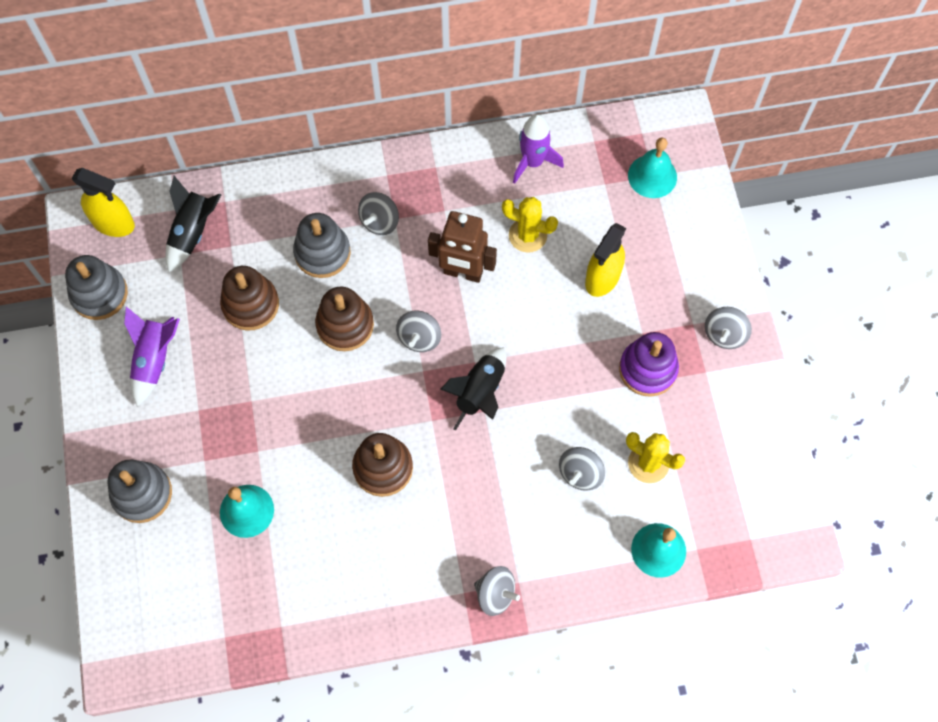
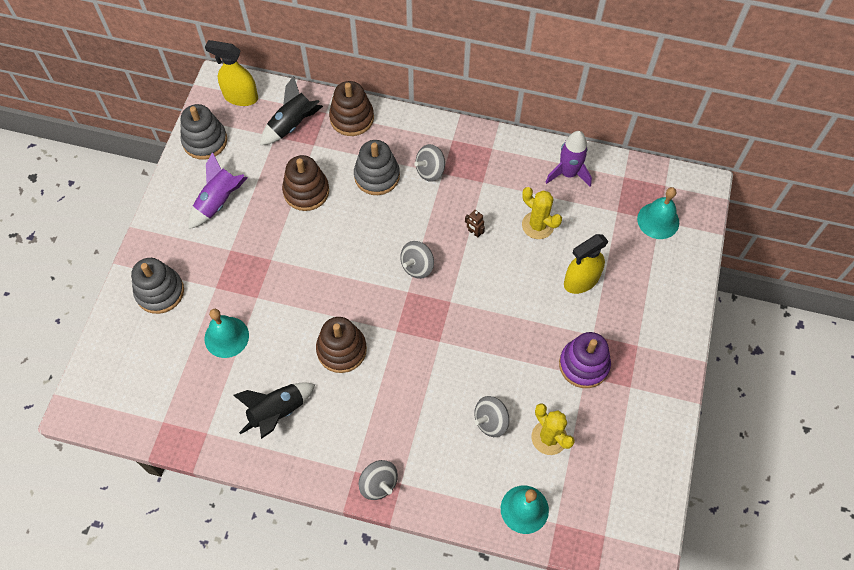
camera: 25 degrees right, 5 degrees down
(114, 223) = (240, 97): yellow spray bottle -> yellow spray bottle turned 150 degrees clockwise
(345, 325) = (367, 234): brown stacking toy -> brown stacking toy (352, 118)
(463, 273) = (474, 232): brown robot -> brown robot, size x0.41
(480, 392) = (443, 326): black rocket -> black rocket (277, 412)
(724, 334) = (659, 364): grey spinning top -> none

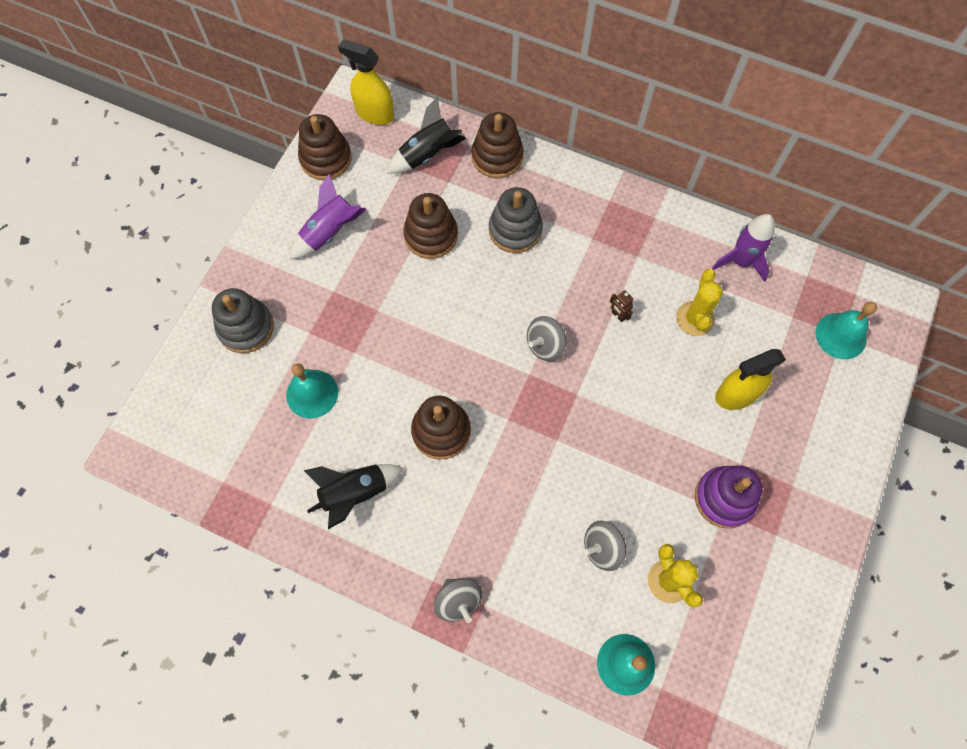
camera: 10 degrees right, 5 degrees up
(205, 141) = (326, 159): grey stacking toy -> brown stacking toy
(430, 171) = (578, 233): grey spinning top -> none
(537, 225) = (695, 318): yellow cactus -> yellow cactus turned 45 degrees clockwise

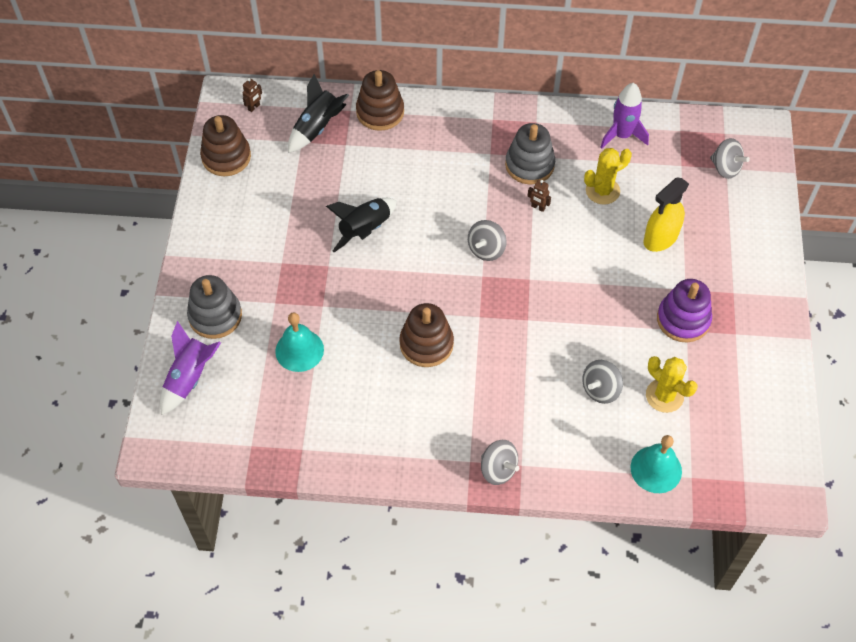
camera: 20 degrees left, 10 degrees down
(329, 232) = (257, 216): purple rocket -> purple rocket (190, 378)
(355, 493) = (373, 416): black rocket -> black rocket (365, 230)
(374, 113) = (254, 107): yellow spray bottle -> brown robot
(431, 235) = (349, 192): brown stacking toy -> none
(515, 230) = (421, 166): grey stacking toy -> grey stacking toy (529, 165)
(695, 318) = (602, 191): yellow cactus -> yellow cactus turned 75 degrees clockwise
(841, 335) = (725, 168): turquoise bell -> grey spinning top

